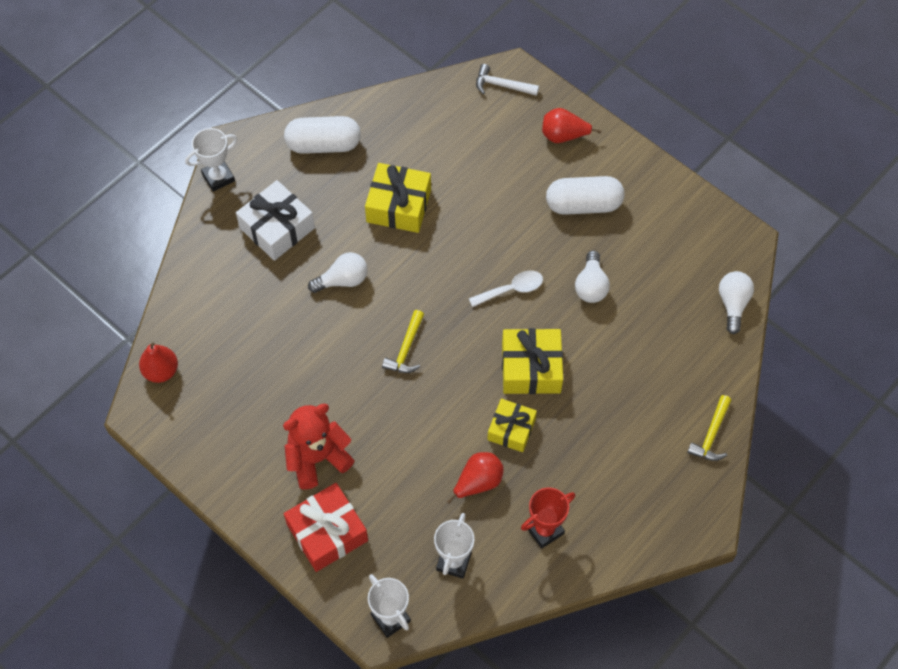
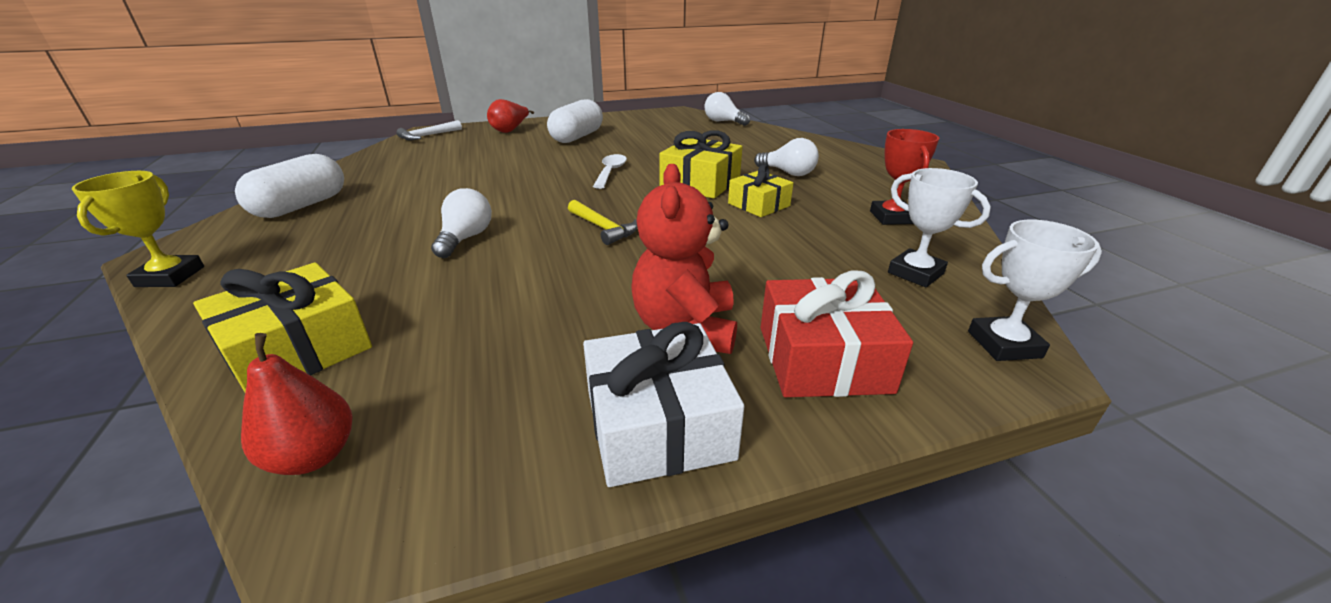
camera: 60 degrees left, 30 degrees down
(218, 177) = (170, 276): white trophy -> yellow trophy
(277, 228) = (324, 258): white gift -> white gift (658, 424)
(398, 205) = (443, 192): yellow gift -> yellow gift (297, 349)
(478, 482) = (810, 234): red pear -> none
(591, 286) = (650, 149): white light bulb -> white light bulb (788, 173)
(711, 434) = (828, 146): yellow hammer -> none

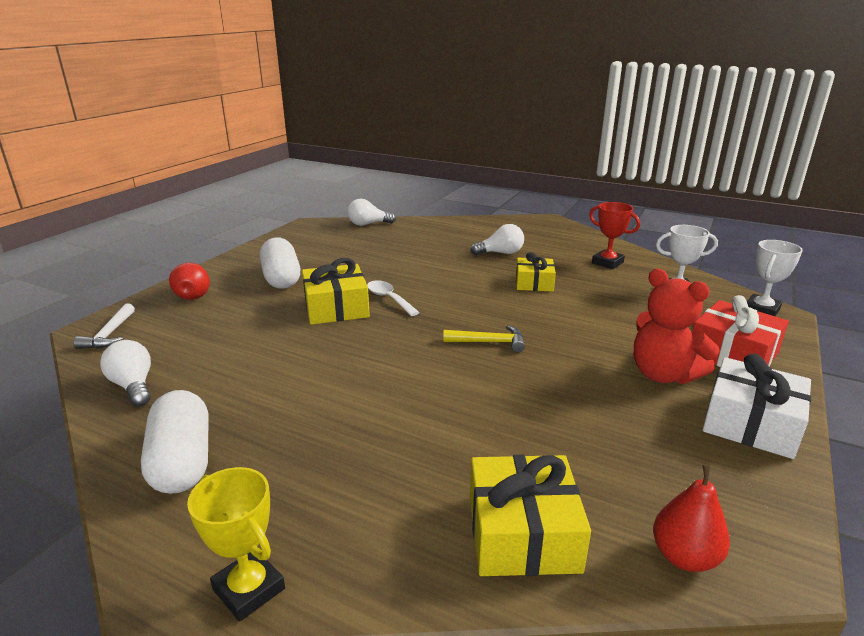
camera: 45 degrees left, 5 degrees down
(465, 238) = (420, 399): white light bulb -> white light bulb (133, 386)
(700, 183) = (468, 282): yellow gift -> yellow gift (336, 307)

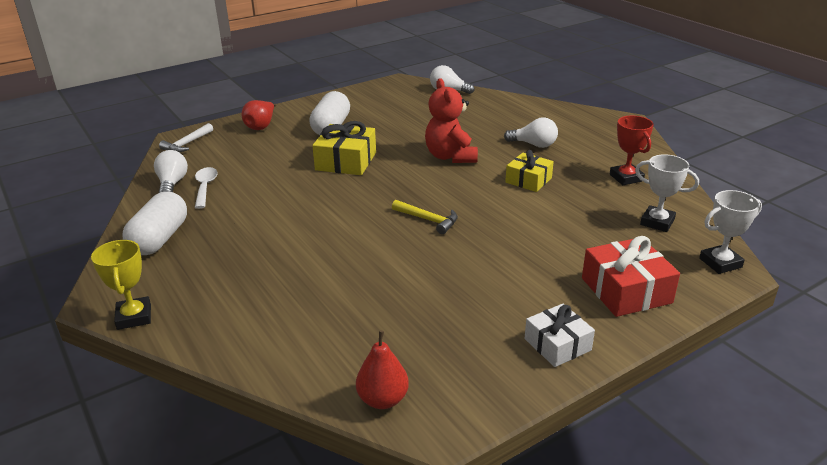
camera: 30 degrees right, 5 degrees up
(389, 299) = (392, 164): white spoon -> white spoon (205, 187)
(522, 533) = (301, 347): yellow gift -> none
(663, 374) = (537, 286): red teddy bear -> red teddy bear (450, 156)
(751, 423) = (557, 344): white gift -> white gift, size x0.66

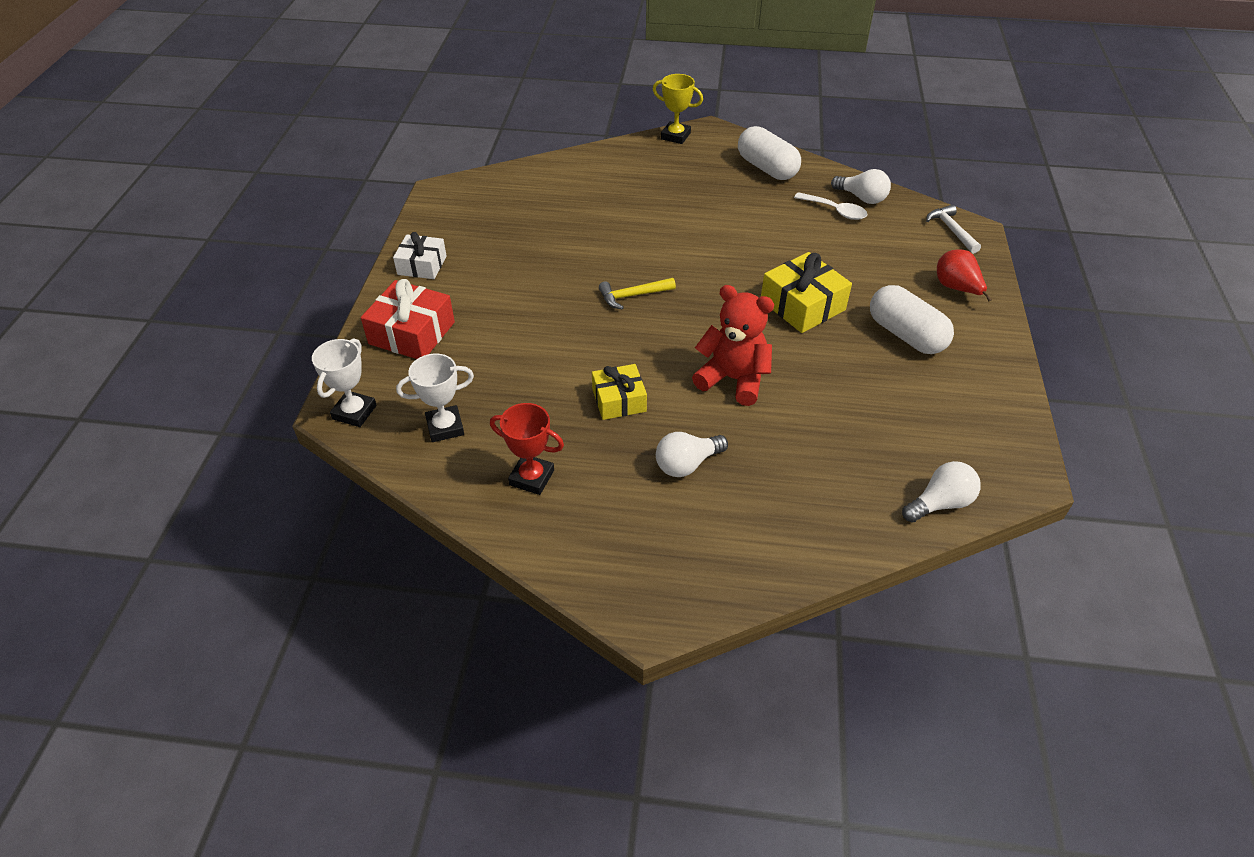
camera: 130 degrees right, 15 degrees up
(383, 399) = (483, 184): red pear -> none

